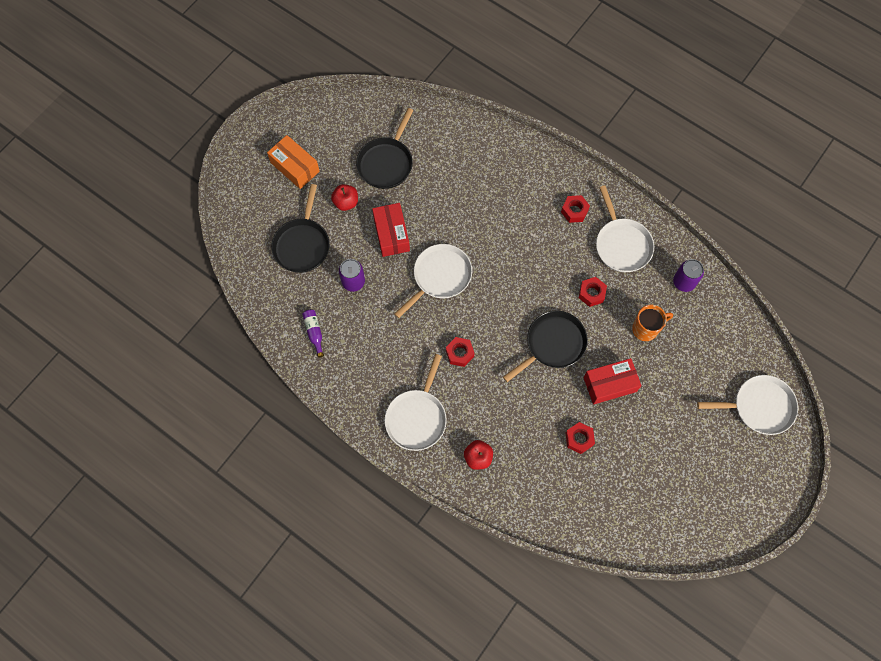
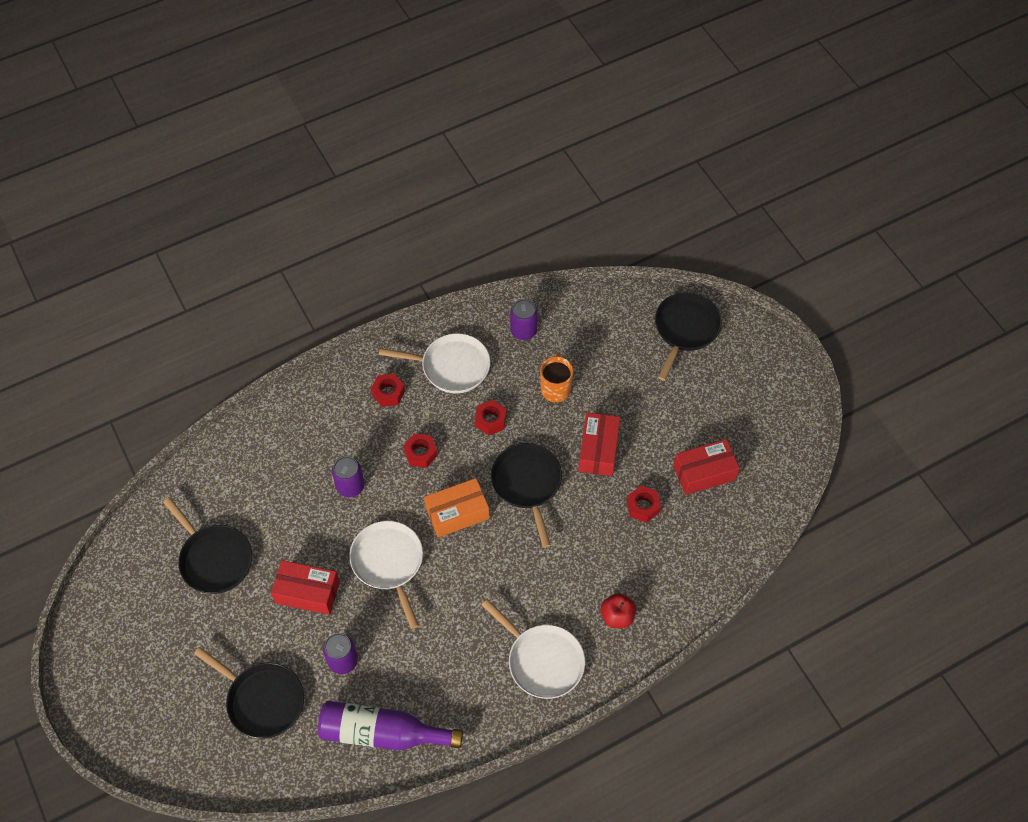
camera: 65 degrees left, 10 degrees down
(295, 167) = (155, 666): orange box -> orange box (457, 513)
(314, 332) = (382, 733): purple bottle -> purple bottle, size x2.20
(346, 202) = (237, 626): red apple -> none
(459, 353) = (490, 582): red nut -> red nut (420, 453)
(485, 222) = (350, 486): none -> purple can
(634, 475) = (704, 473): none -> red box
(759, 406) = (685, 329): white pan -> black pan

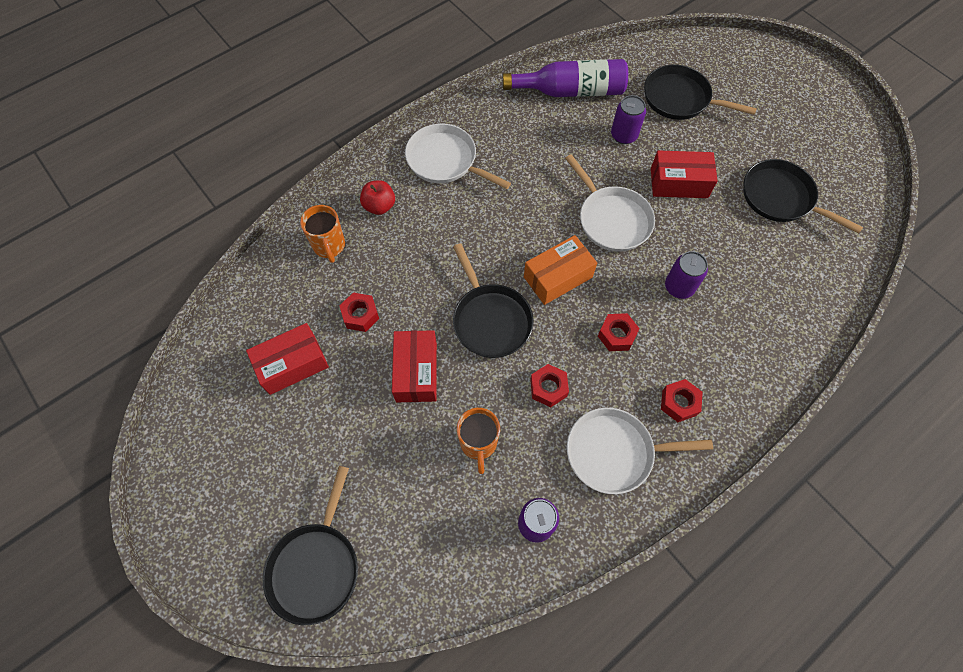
camera: 170 degrees right, 5 degrees up
(669, 580) = (329, 246): none -> orange mug

